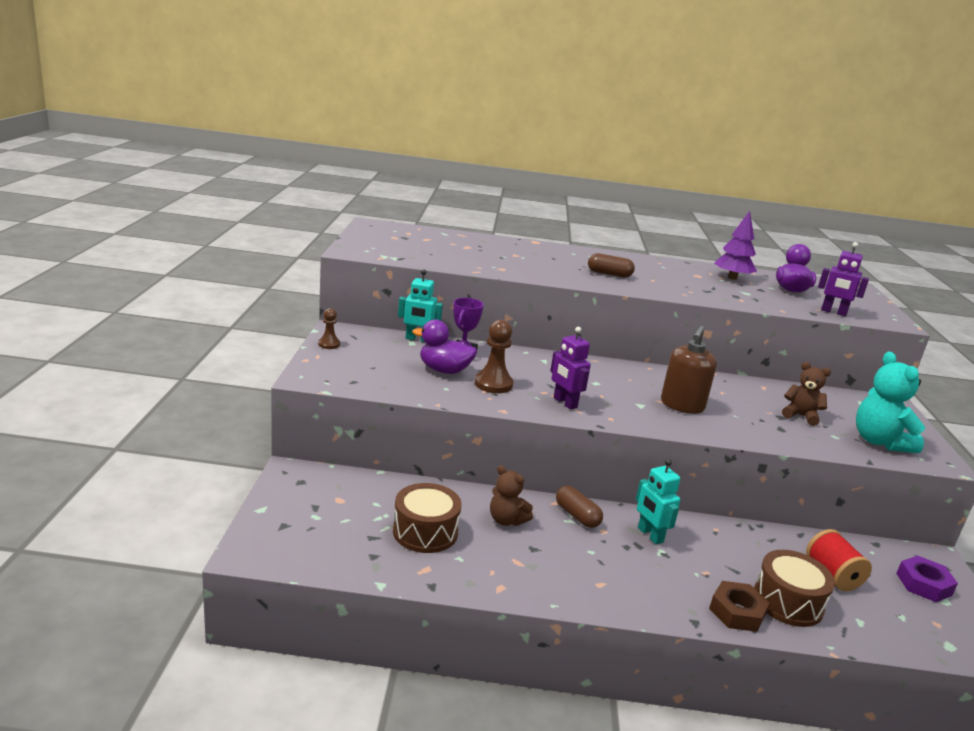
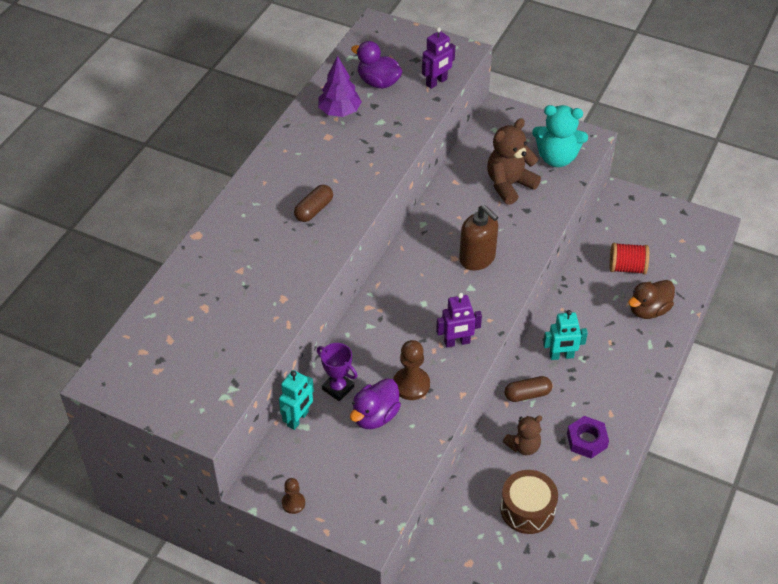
camera: 65 degrees left, 25 degrees up
(737, 612) = (653, 345): brown nut -> none
(787, 602) = (648, 310): brown drum -> brown duck
(800, 416) = (509, 185): brown teddy bear -> brown teddy bear, size x1.60
(923, 584) = (645, 221): purple nut -> purple nut (586, 440)

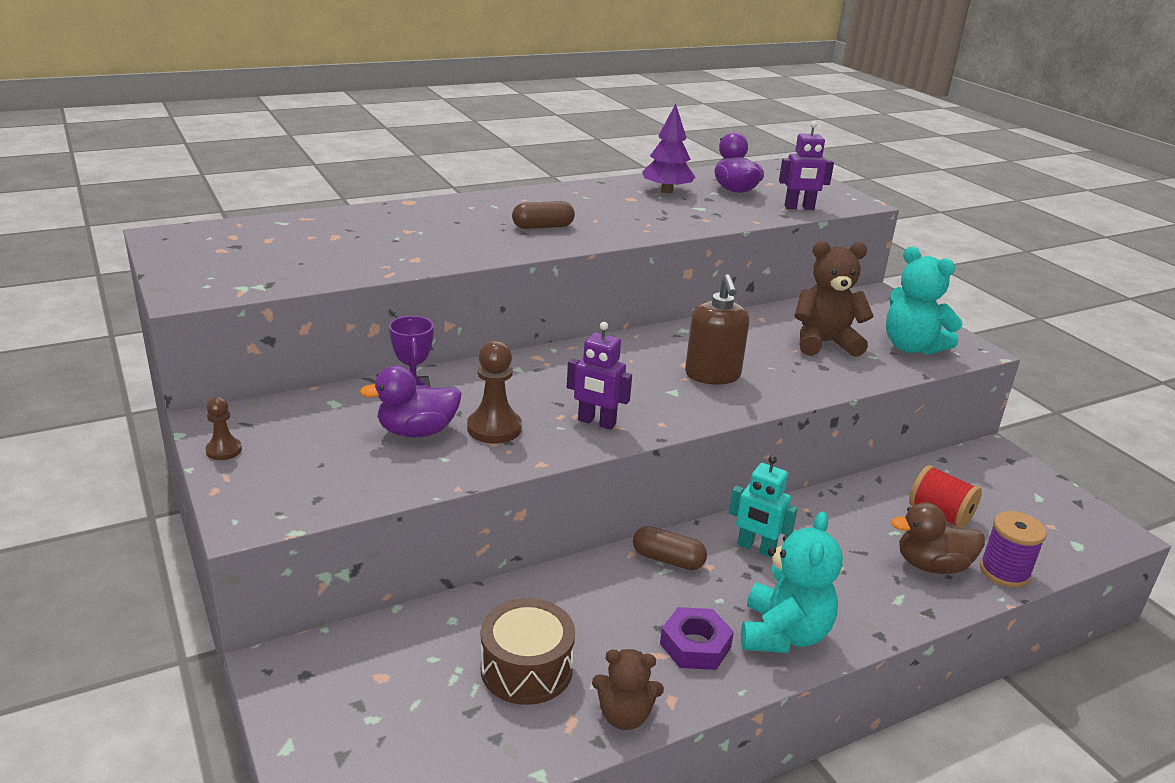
camera: 35 degrees right, 20 degrees down
(298, 419) = (338, 395): turquoise robot -> none
(523, 446) = (602, 604): brown teddy bear -> brown teddy bear (624, 716)
(618, 405) = (783, 634): none -> turquoise teddy bear
(682, 291) = (1004, 572): none -> purple spool

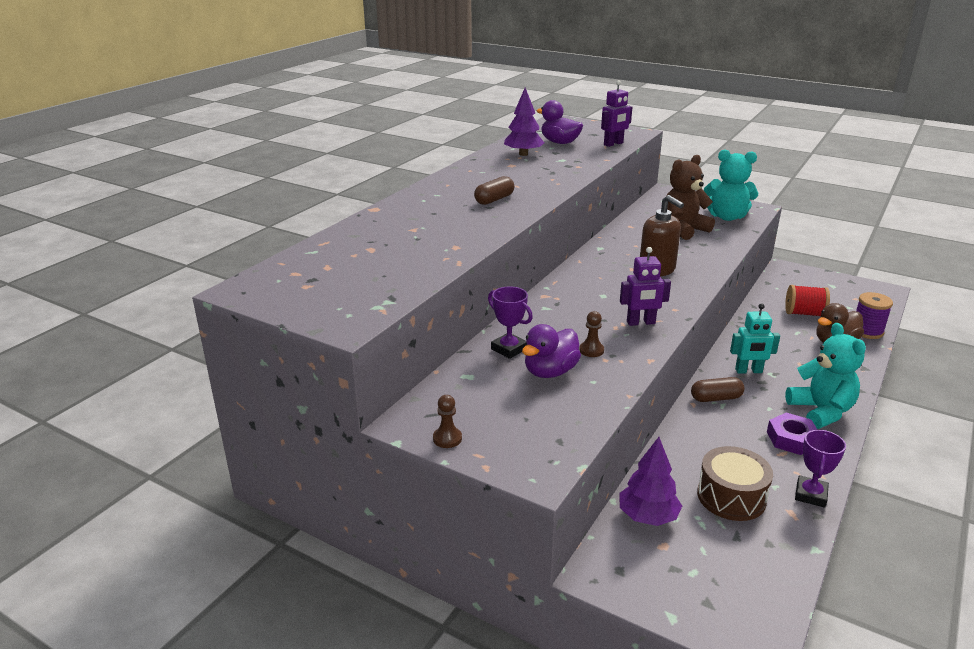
camera: 30 degrees left, 0 degrees up
(407, 641) = (648, 517): none -> purple tree
(494, 428) = (591, 350): brown pawn -> brown pawn, size x0.59
(624, 716) = (810, 495): brown teddy bear -> purple trophy

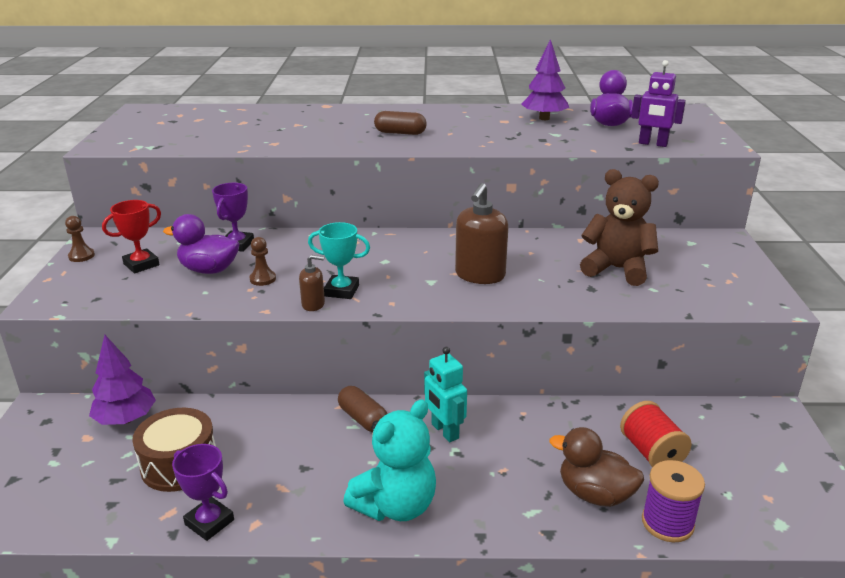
camera: 60 degrees right, 0 degrees up
(504, 405) = (141, 264): none -> red trophy
(641, 323) = (341, 291): purple robot -> turquoise trophy
(655, 338) = (313, 304): none -> brown soap dispenser
(727, 217) = (704, 288): turquoise teddy bear -> none
(791, 439) = (315, 490): purple nut -> none
(810, 495) = (209, 522): purple trophy -> purple trophy turned 45 degrees clockwise

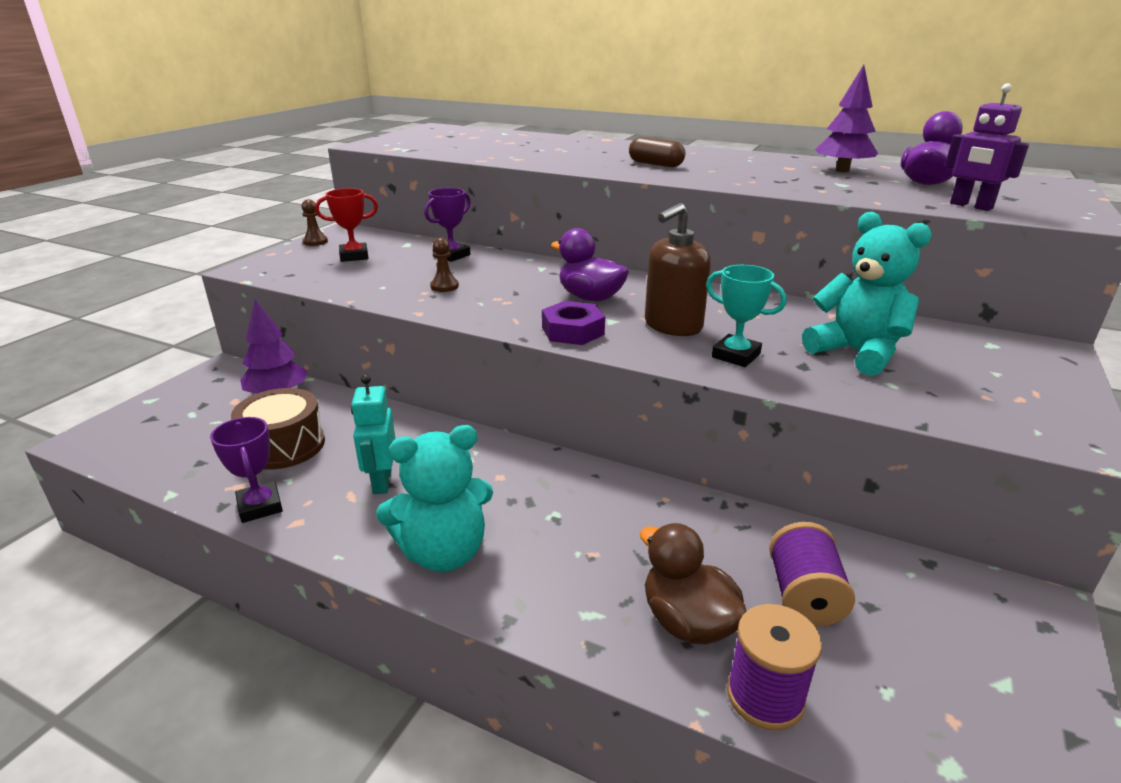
camera: 25 degrees right, 0 degrees up
(209, 270) = (405, 270): purple duck -> purple duck (590, 298)
(313, 304) = (468, 317): brown soap dispenser -> none
(341, 291) = (508, 311): turquoise trophy -> turquoise trophy (736, 355)
(363, 419) = (483, 454): brown capsule -> none
(409, 298) = (573, 331): none -> purple nut
(444, 431) = (558, 491): turquoise robot -> turquoise robot (381, 481)
(617, 269) = (856, 353): brown teddy bear -> turquoise teddy bear
(651, 452) = (803, 596): red spool -> purple spool

